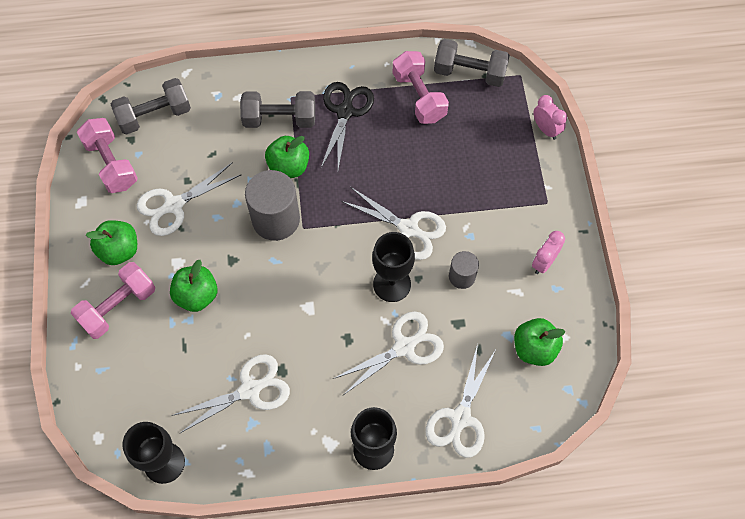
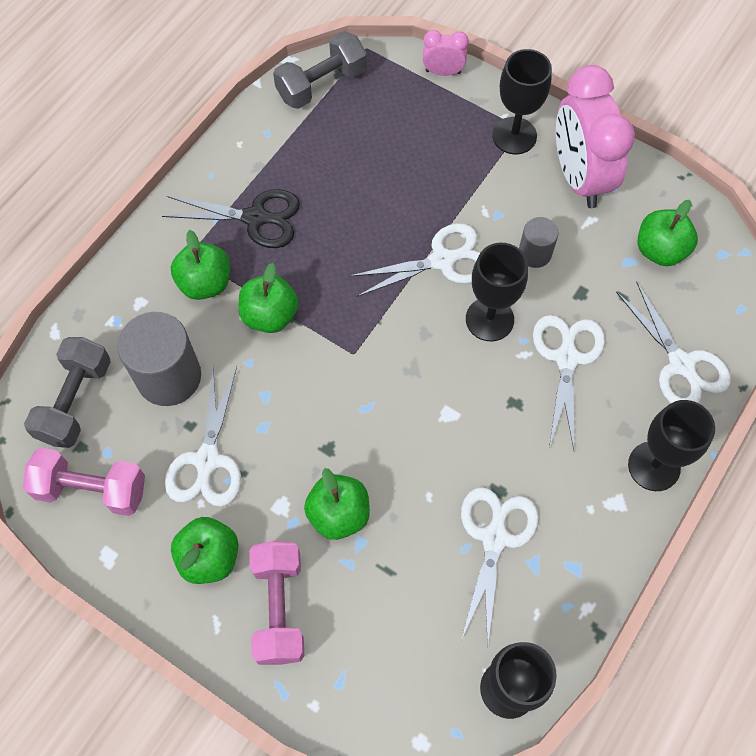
camera: 50 degrees left, 0 degrees up
(276, 219) = (320, 372): grey cylinder -> grey cylinder (169, 377)
(279, 119) = (205, 283): grey dumbbell -> green apple
(345, 111) = (257, 218): black scissors -> black scissors turned 135 degrees clockwise
(419, 97) = (305, 144): pink dumbbell -> none
(538, 203) = (514, 136): none -> black goblet
(543, 262) = (579, 177): pink clock -> pink clock, size x2.15

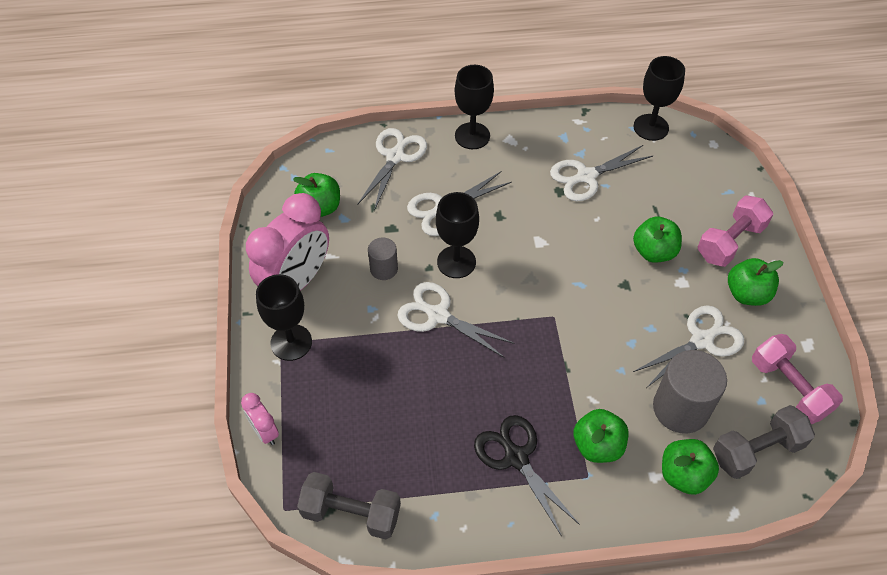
camera: 130 degrees left, 10 degrees down
(270, 315) = (578, 384): green apple -> green apple (683, 475)

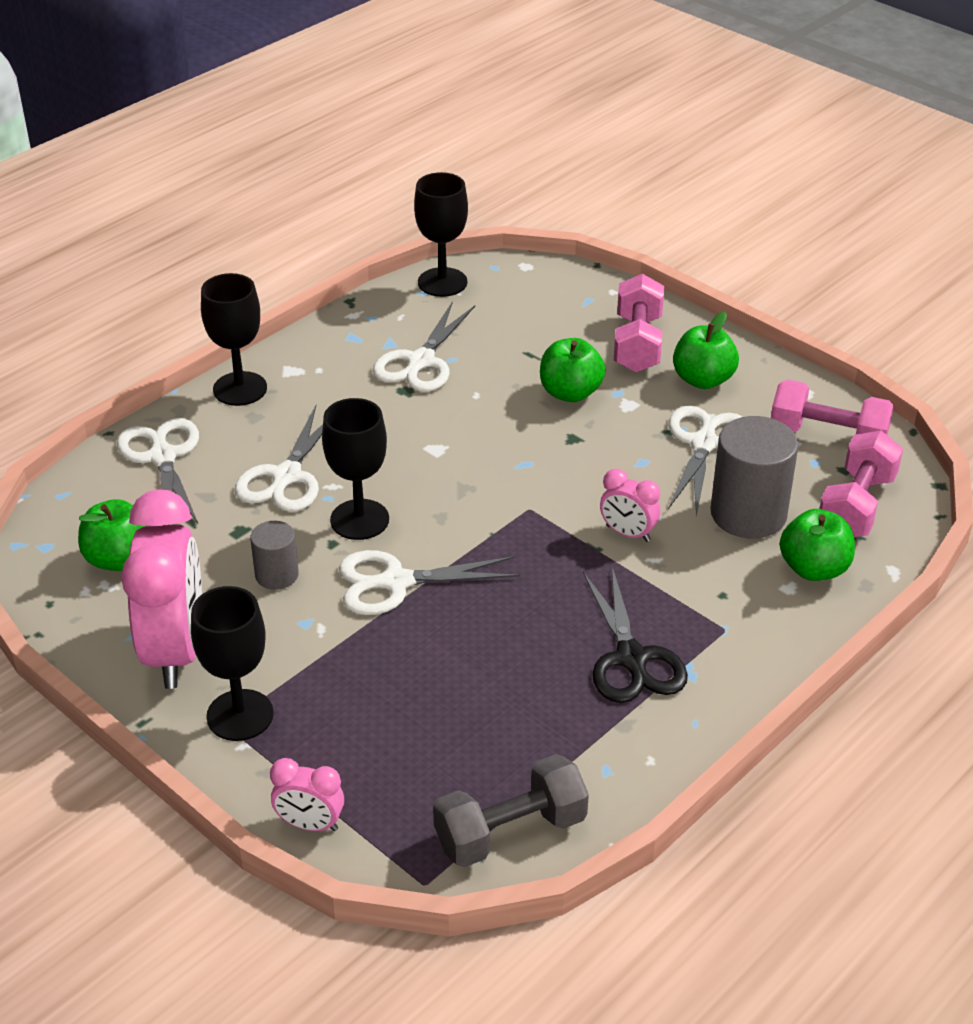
camera: 40 degrees left, 15 degrees down
(515, 456) = (632, 660): black scissors -> black scissors turned 120 degrees counterclockwise
(594, 371) = (628, 533): none -> pink clock
(597, 446) = (704, 596): green apple -> none
(757, 450) = (856, 506): grey dumbbell -> pink dumbbell

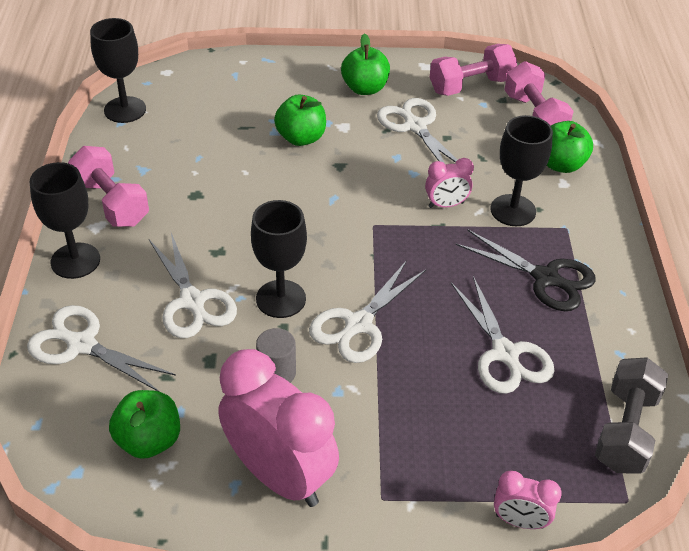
camera: 45 degrees left, 5 degrees up
(240, 715) = (382, 485): black goblet -> black goblet (513, 210)
(310, 824) = (519, 521): pink clock -> pink clock turned 45 degrees clockwise
(420, 362) = (181, 171): white scissors -> white scissors (505, 354)
(637, 344) = (300, 86): pink dumbbell -> pink dumbbell (111, 203)
(748, 514) = (490, 154): grey cylinder -> none

